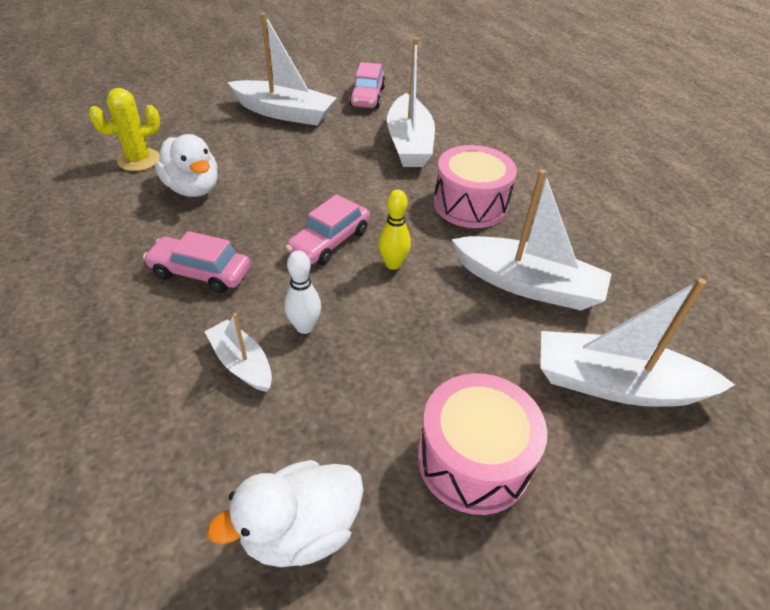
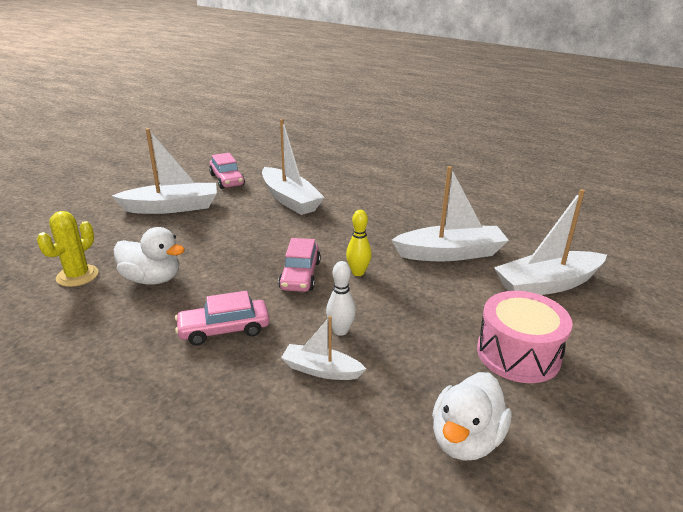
camera: 30 degrees left, 15 degrees down
(470, 204) = (369, 222): pink drum -> none

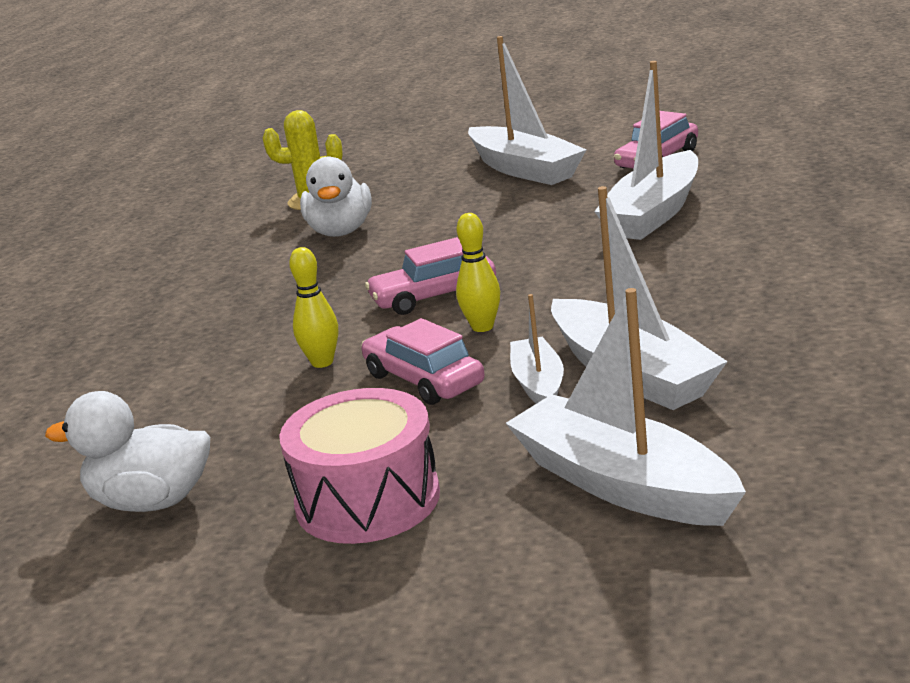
camera: 70 degrees right, 5 degrees down
(224, 329) = (271, 302): pink car -> pink car (424, 379)
(321, 370) = (232, 377): white boat -> white boat (538, 384)
(340, 331) = (322, 362): white bowling pin -> yellow bowling pin

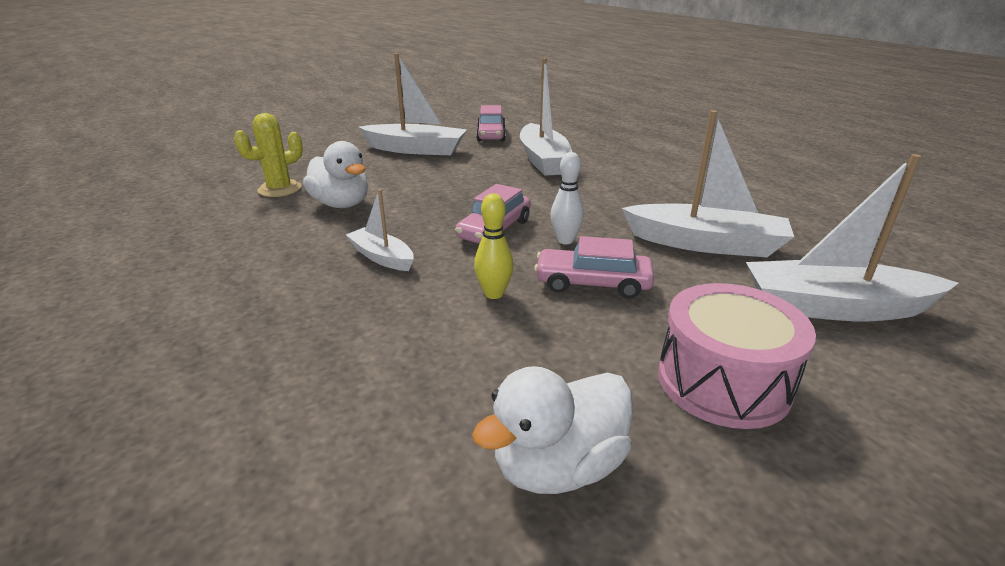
camera: 45 degrees left, 5 degrees up
(482, 327) = (565, 240): yellow bowling pin -> white bowling pin
(538, 384) = (668, 265): white boat -> white boat (382, 257)

